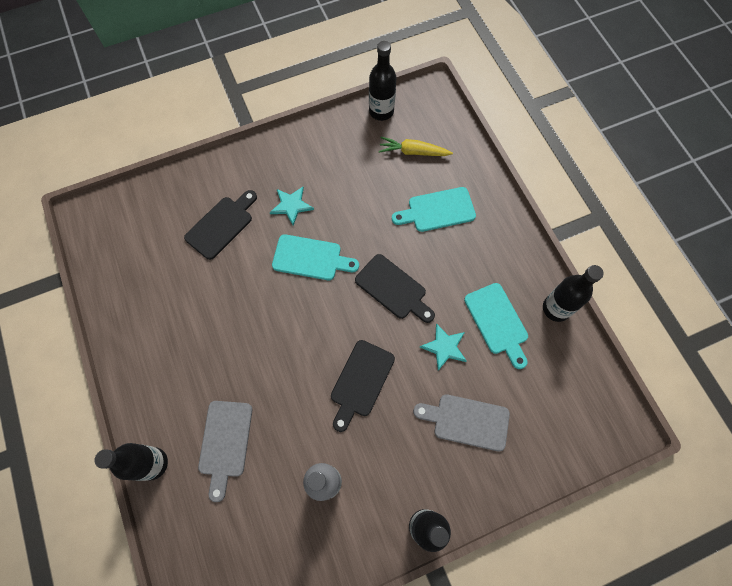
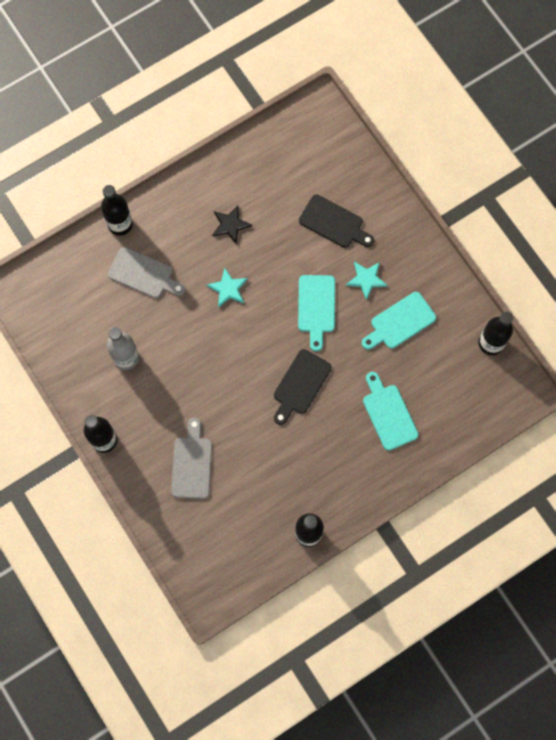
camera: 80 degrees right, 5 degrees up
(192, 331) = (230, 225): none -> black star
(225, 443) = (144, 274): grey cutting board -> grey cutting board turned 150 degrees counterclockwise
(361, 382) = (211, 371): black cutting board -> none
(413, 152) = (449, 381): yellow carrot -> none
(444, 347) = (253, 437): turquoise star -> turquoise star (228, 288)
(497, 322) = (285, 481): turquoise cutting board -> turquoise cutting board (400, 322)

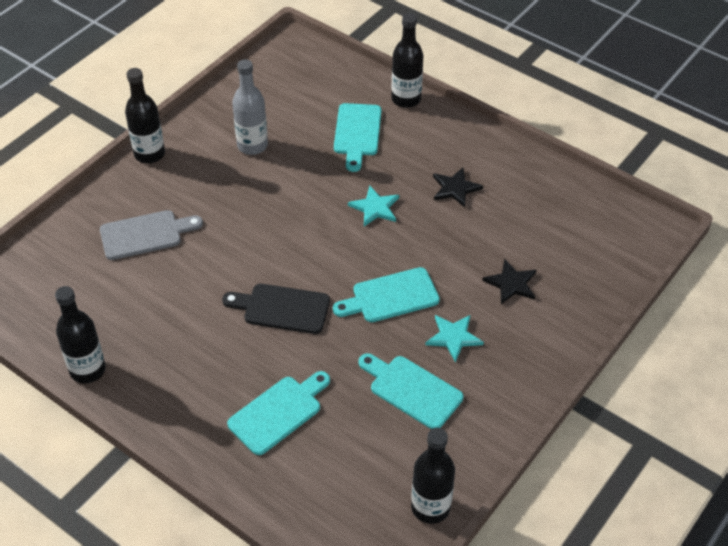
camera: 70 degrees right, 25 degrees down
(144, 274) = (357, 133): grey cutting board -> turquoise cutting board
(334, 223) = (511, 283): black cutting board -> black star

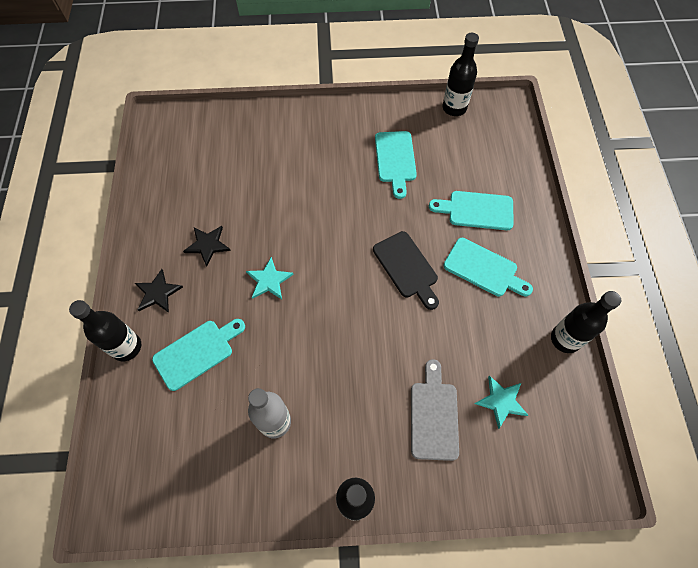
camera: 130 degrees left, 15 degrees up
(145, 234) = (433, 415): grey cutting board -> grey cutting board turned 60 degrees clockwise
(390, 296) = (339, 216): turquoise cutting board -> turquoise cutting board (484, 269)
(453, 337) = (339, 164): turquoise star -> turquoise star (501, 401)
(511, 283) = (270, 162): black star -> black star (158, 293)

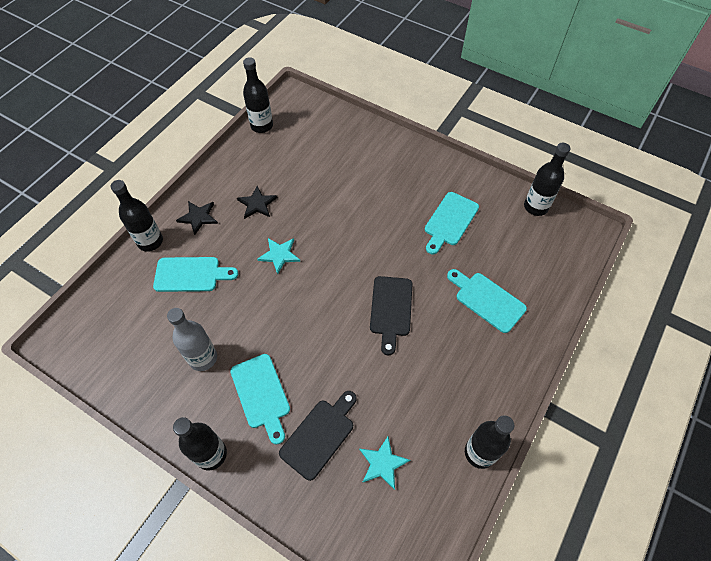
camera: 35 degrees right, 5 degrees down
(149, 166) = (262, 126): none -> black bottle
(433, 415) = (320, 435): grey cutting board -> black cutting board
(484, 269) = (454, 350): turquoise cutting board -> turquoise cutting board (261, 394)

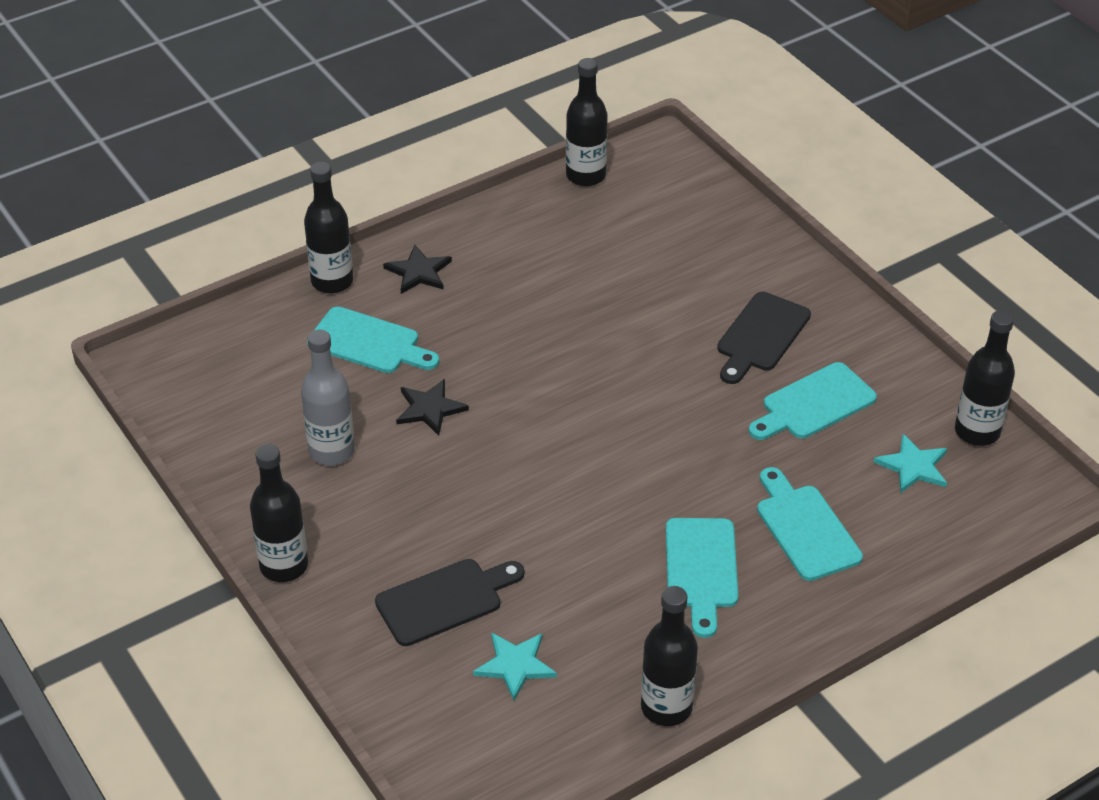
camera: 25 degrees right, 15 degrees down
(257, 204) = (517, 282): black star -> black star (430, 409)
(261, 394) = (390, 523): turquoise cutting board -> turquoise cutting board (701, 569)
(279, 255) = (513, 361): turquoise star -> turquoise star (913, 466)
(391, 310) = (643, 488): black cutting board -> black cutting board (761, 336)

